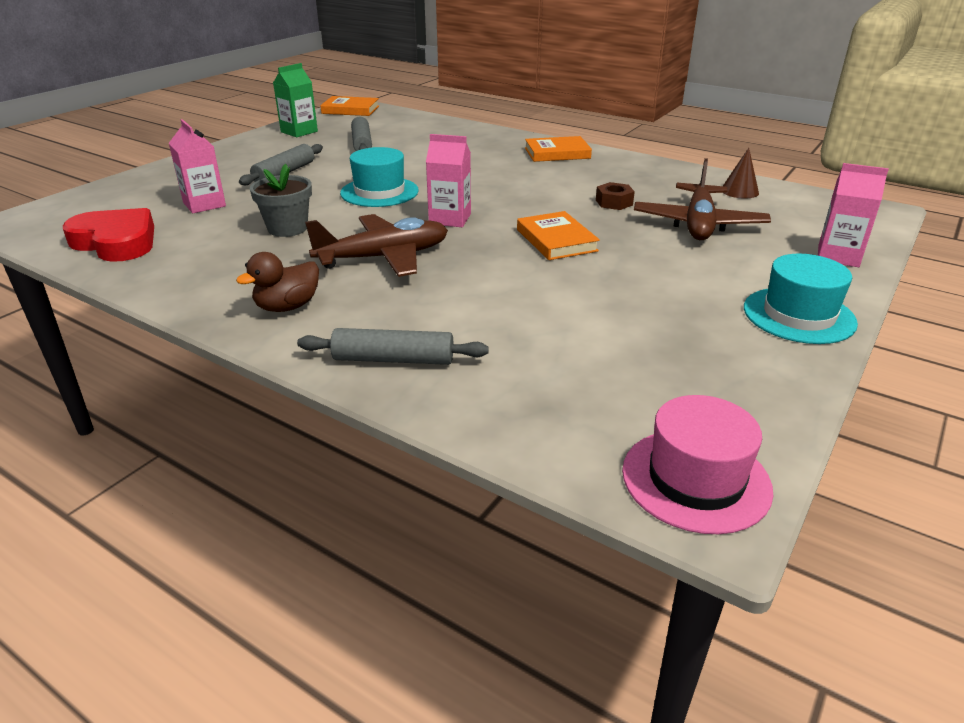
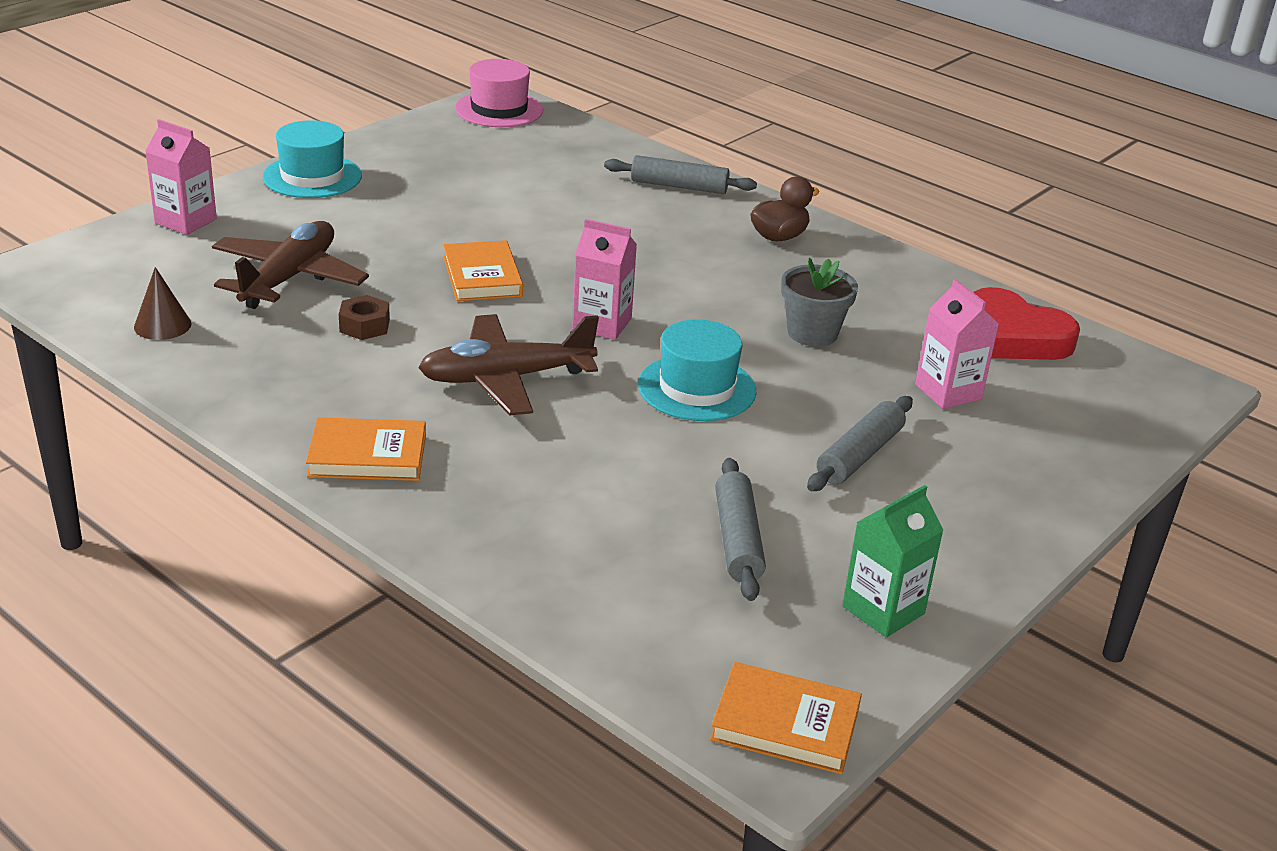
camera: 175 degrees left, 0 degrees up
(384, 257) = (688, 278): brown plane -> brown plane (506, 378)

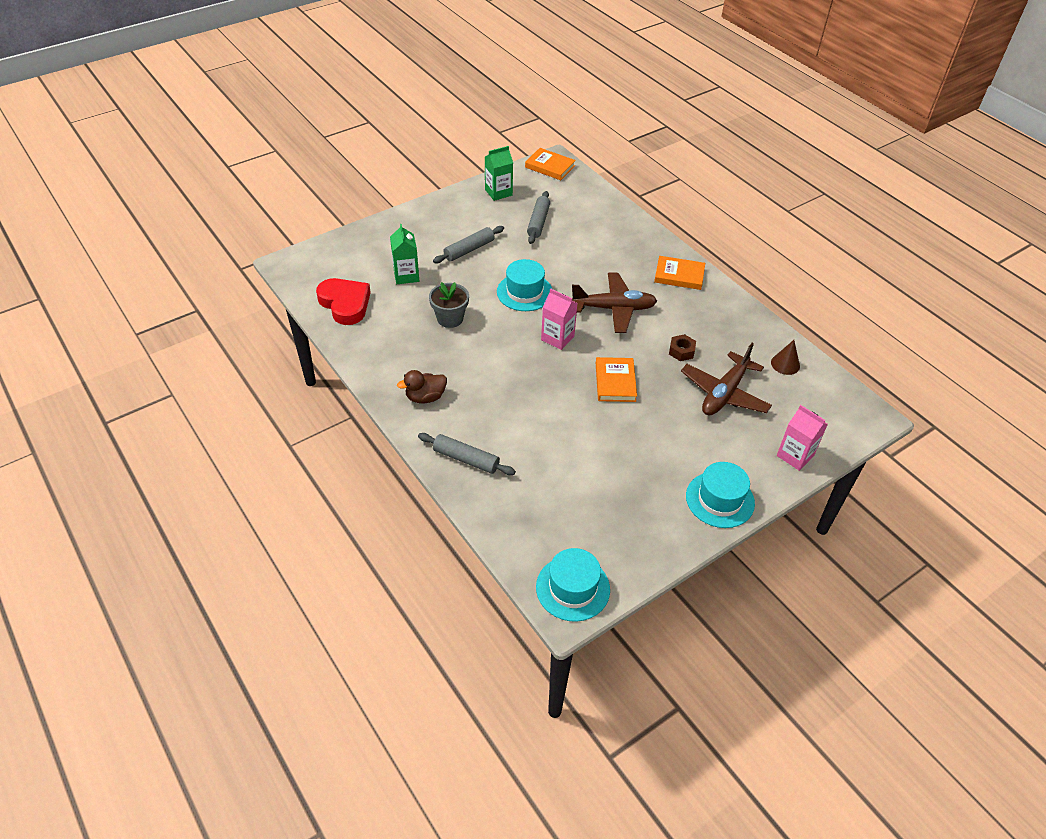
camera: 165 degrees left, 15 degrees up
(499, 109) = (573, 588): pink hat -> turquoise hat
(948, 392) = (406, 275): pink carton -> green carton

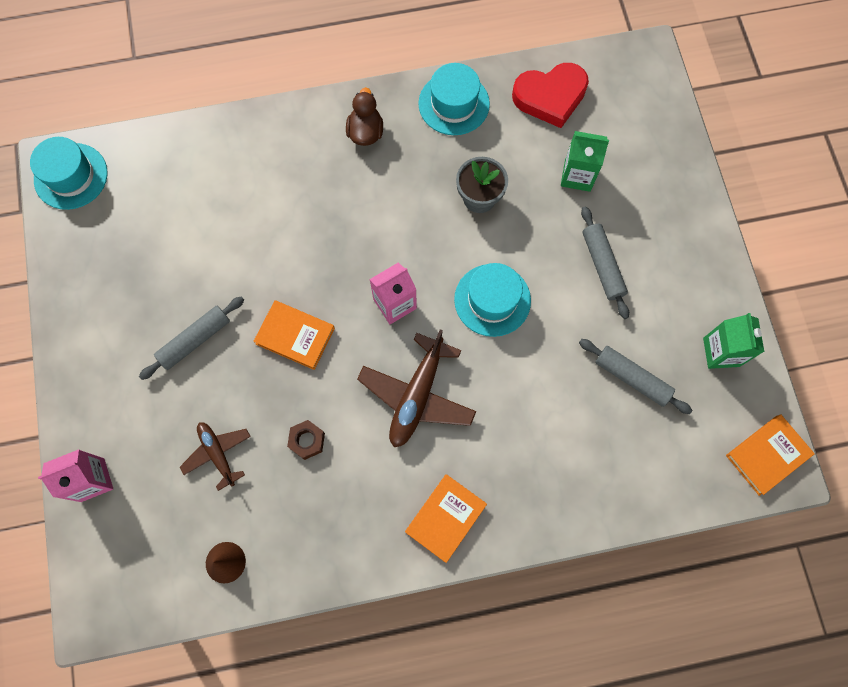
camera: 115 degrees right, 25 degrees up
(466, 459) = (263, 141): grey rolling pin -> grey rolling pin (195, 340)
(720, 499) = (85, 361): turquoise hat -> turquoise hat (454, 104)
(724, 393) = (218, 454): brown plane -> brown plane, size x0.60

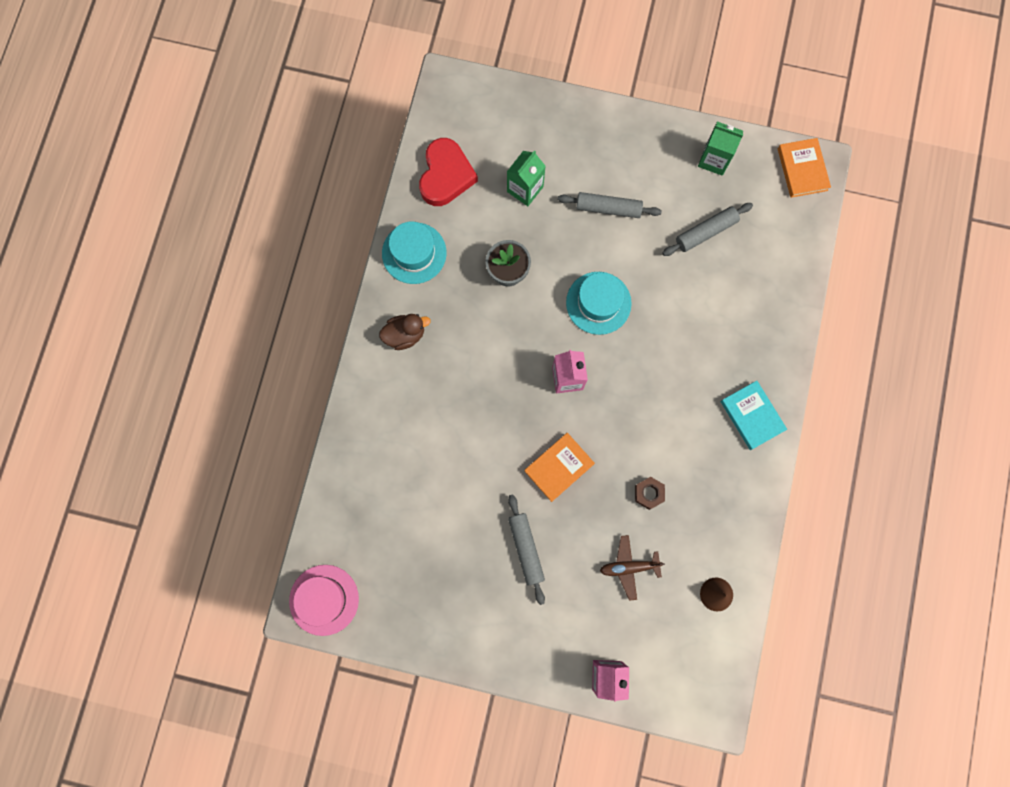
camera: 65 degrees left, 5 degrees up
(71, 176) = (324, 600): turquoise hat -> pink hat
(365, 132) = (405, 335): brown duck -> brown duck turned 135 degrees clockwise
(417, 396) = (650, 394): brown plane -> none
(445, 518) = (752, 416): orange book -> turquoise book

